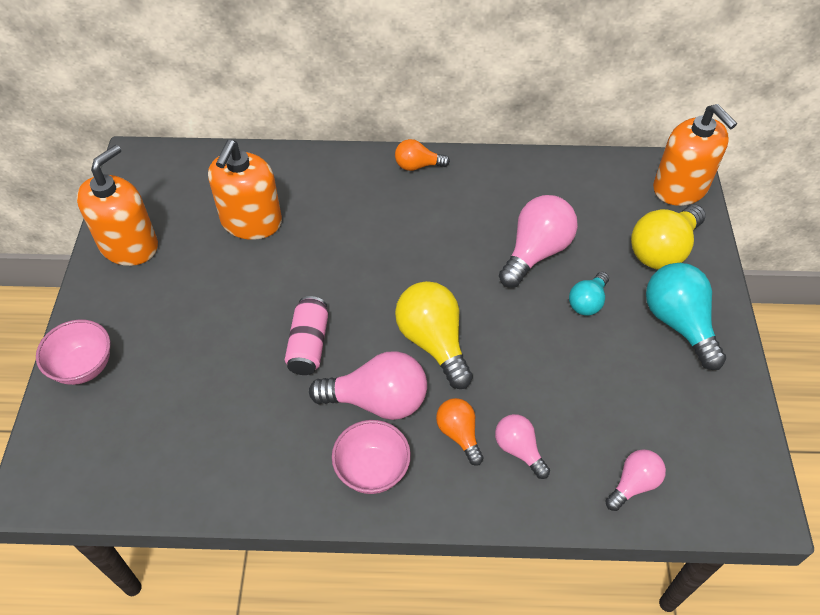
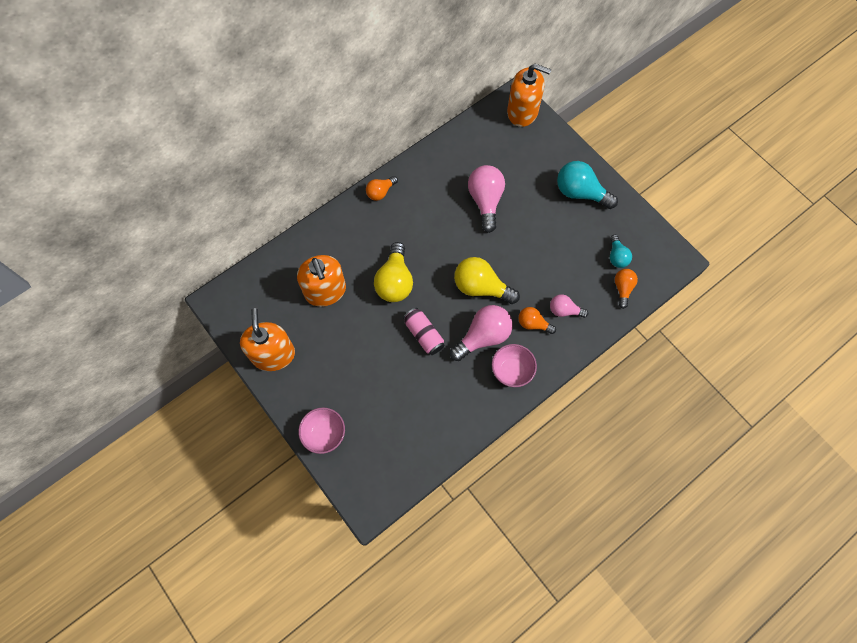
camera: 40 degrees left, 15 degrees up
(587, 302) = (532, 211): turquoise light bulb -> turquoise light bulb (617, 256)
(633, 484) = (622, 288): pink light bulb -> orange light bulb
(662, 250) = (542, 156): yellow light bulb -> yellow light bulb (395, 281)

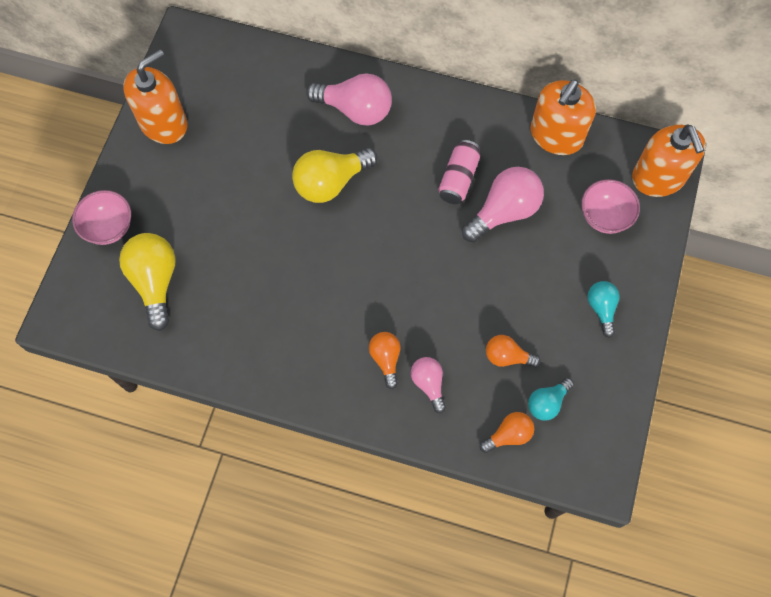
camera: 55 degrees right, 0 degrees up
(325, 291) = (269, 123): orange soap dispenser -> orange soap dispenser (556, 136)
(380, 192) = (428, 99): orange light bulb -> orange light bulb (507, 356)
(424, 335) = (288, 252): pink can -> pink can (458, 178)
(481, 287) = (390, 275): yellow light bulb -> yellow light bulb (155, 282)
(483, 337) = (330, 315): pink light bulb -> pink light bulb (355, 110)
(511, 371) = (310, 371): pink bowl -> pink bowl (604, 217)
(580, 193) = (601, 308): turquoise light bulb -> turquoise light bulb, size x0.57

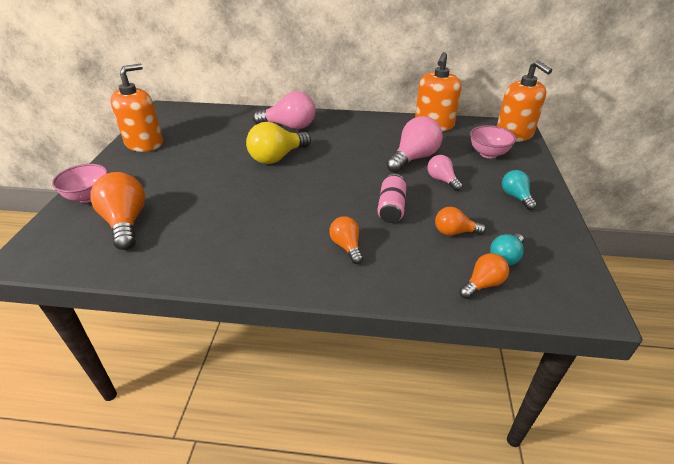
camera: 10 degrees left, 30 degrees down
(155, 282) = (126, 223): yellow light bulb -> orange light bulb
(428, 384) = (392, 258): pink light bulb -> pink light bulb (442, 180)
(458, 178) = (373, 147): pink can -> pink can (391, 208)

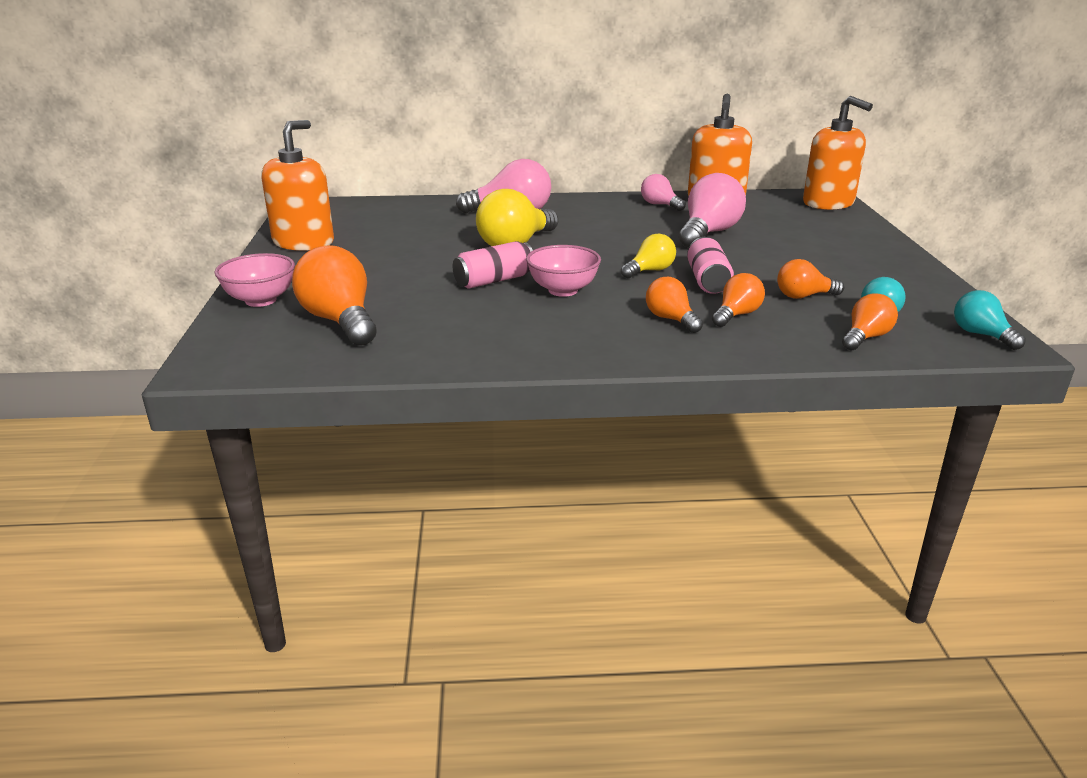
camera: 10 degrees left, 10 degrees down
(245, 192) = (494, 280): none -> pink can
(355, 193) = (650, 271): none -> yellow light bulb
(396, 247) = (736, 315): none -> orange light bulb
(442, 180) = (759, 251): pink light bulb -> pink light bulb (660, 205)
(488, 154) = (805, 223): pink bowl -> pink bowl (563, 290)
(516, 197) = (863, 260): turquoise light bulb -> turquoise light bulb (981, 335)

